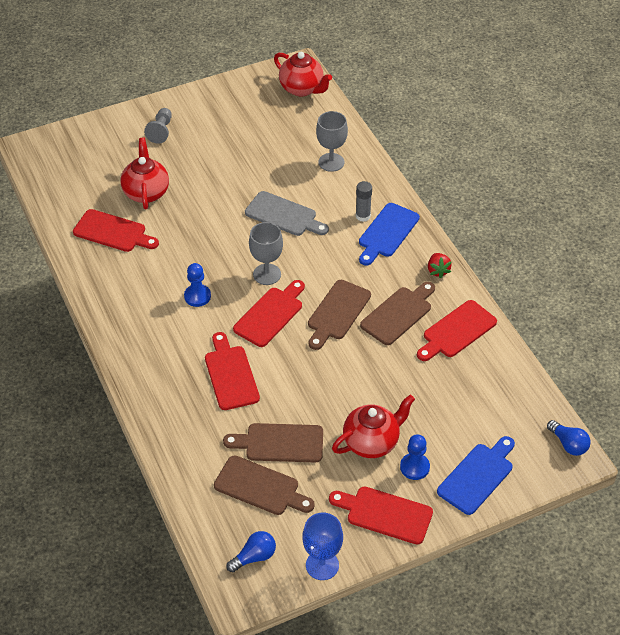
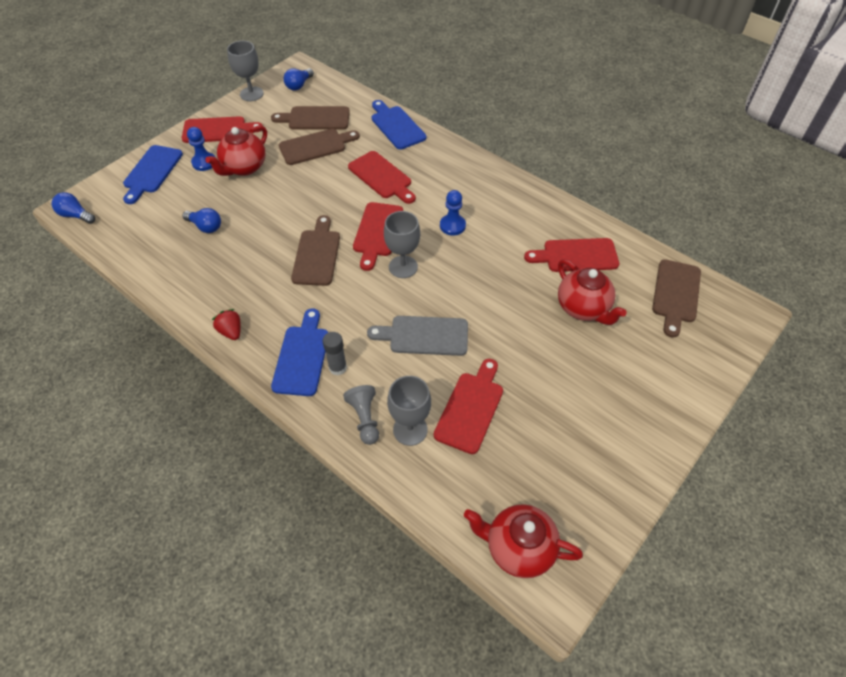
camera: 155 degrees right, 5 degrees up
(161, 131) = (637, 393): grey pawn -> grey pawn (365, 419)
(173, 438) = (396, 126): none -> blue cutting board
(322, 565) = (251, 94): blue goblet -> grey goblet
(398, 314) = (257, 273): brown cutting board -> brown cutting board (676, 294)
(434, 380) = (205, 227): none -> blue light bulb
(457, 331) = (195, 276): red cutting board -> red cutting board (470, 408)

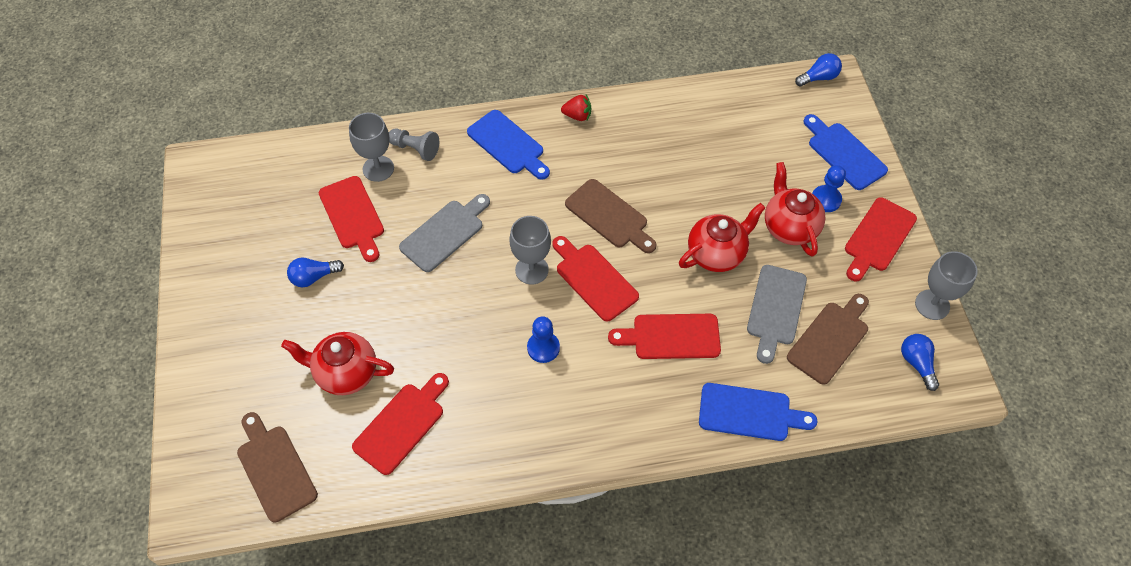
camera: 130 degrees right, 5 degrees up
(205, 227) = (722, 156): blue light bulb -> blue light bulb (313, 277)
(316, 146) = (775, 309): brown cutting board -> grey cutting board
(337, 367) = (475, 159): grey glue stick -> none
(518, 548) = (239, 168): red teapot -> red teapot (716, 254)

